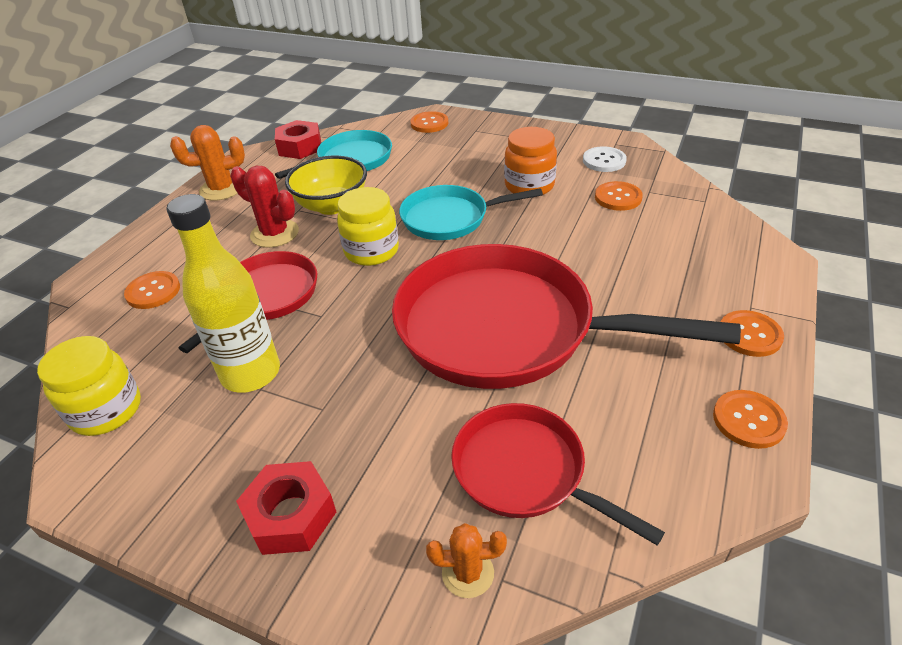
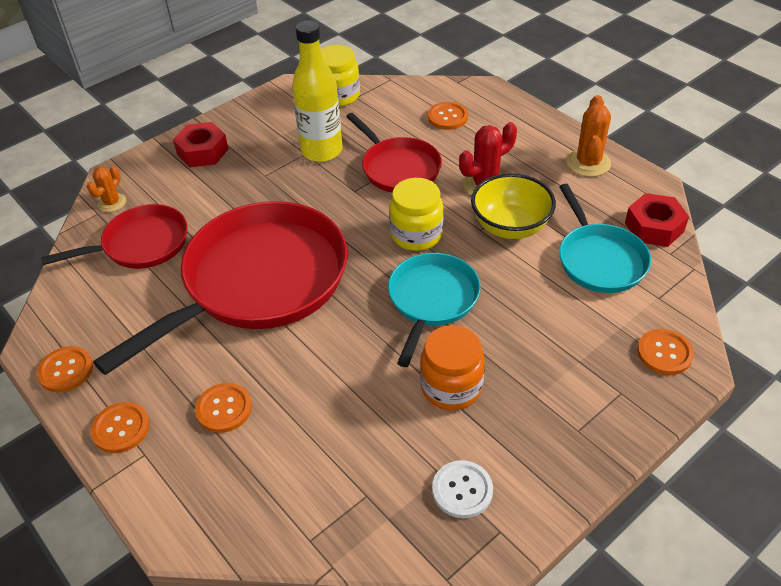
camera: 115 degrees right, 5 degrees up
(618, 197) = (374, 456): orange button -> orange button (224, 409)

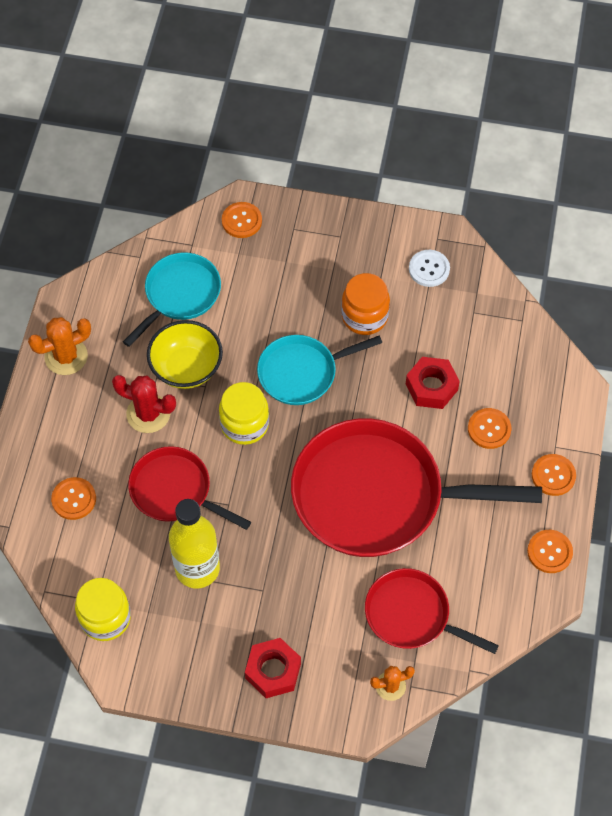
camera: 130 degrees left, 15 degrees up
(398, 168) = (175, 491): red pan -> red pan turned 75 degrees counterclockwise
(654, 227) = (117, 278): red nut -> red nut (431, 387)

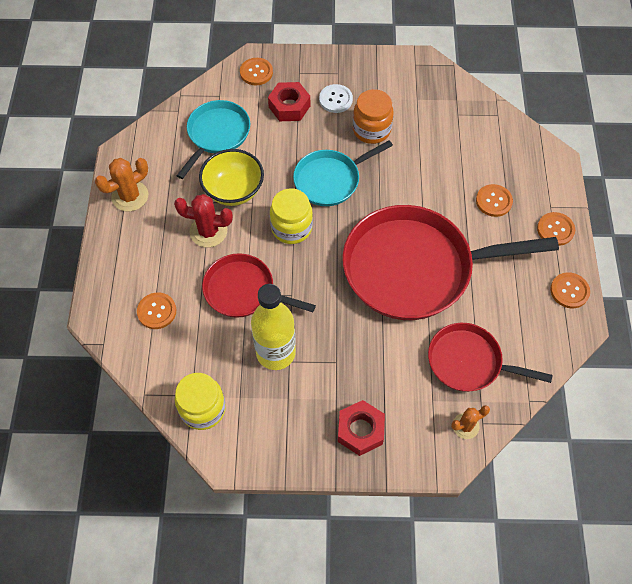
camera: 10 degrees left, 0 degrees up
(429, 269) = (414, 87): white button -> white button (335, 99)
(431, 387) = (439, 175): red nut -> red nut (289, 106)

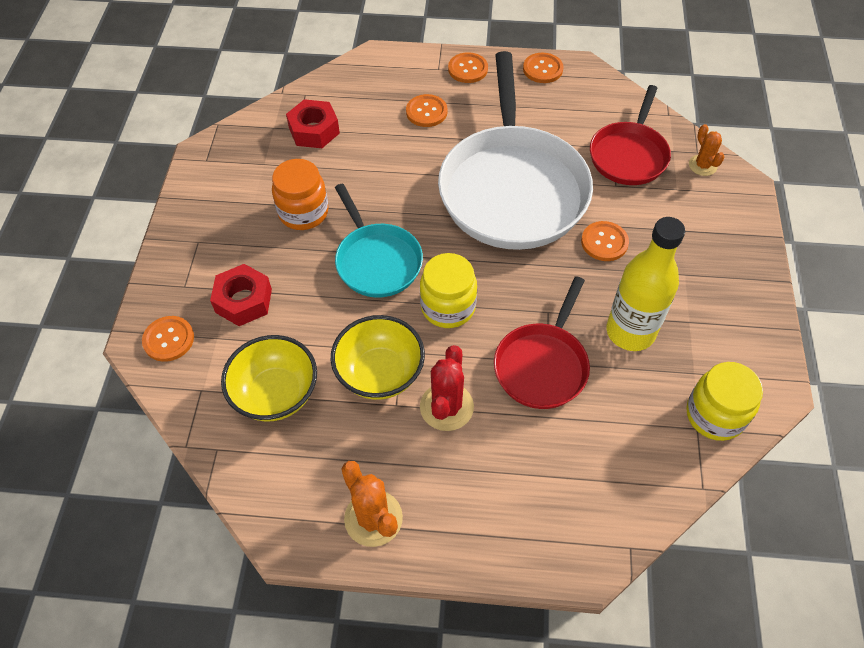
camera: 85 degrees left, 5 degrees down
(157, 311) = (575, 474): orange button -> orange button (604, 242)
(217, 135) = (276, 394): turquoise pan -> yellow bowl
(335, 99) = (244, 247): white button -> none
(360, 430) = (720, 254): red nut -> red nut (314, 130)
(415, 268) = (512, 188): red pan -> white pan

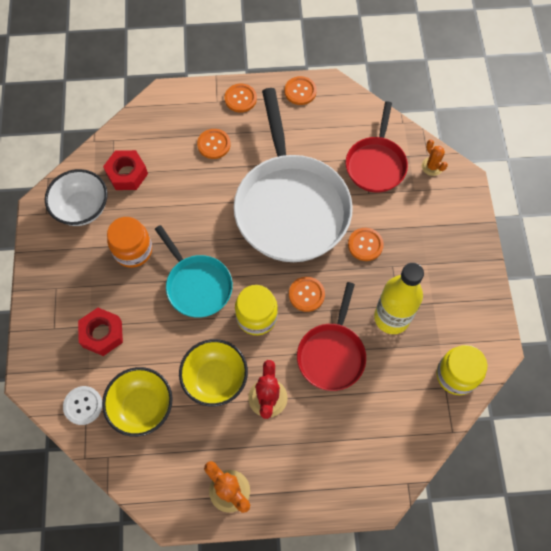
camera: 10 degrees left, 10 degrees up
(168, 339) = (52, 375): orange button -> orange button (306, 294)
(199, 381) = (83, 405): none -> white button
(251, 160) = (82, 208): none -> white bowl

